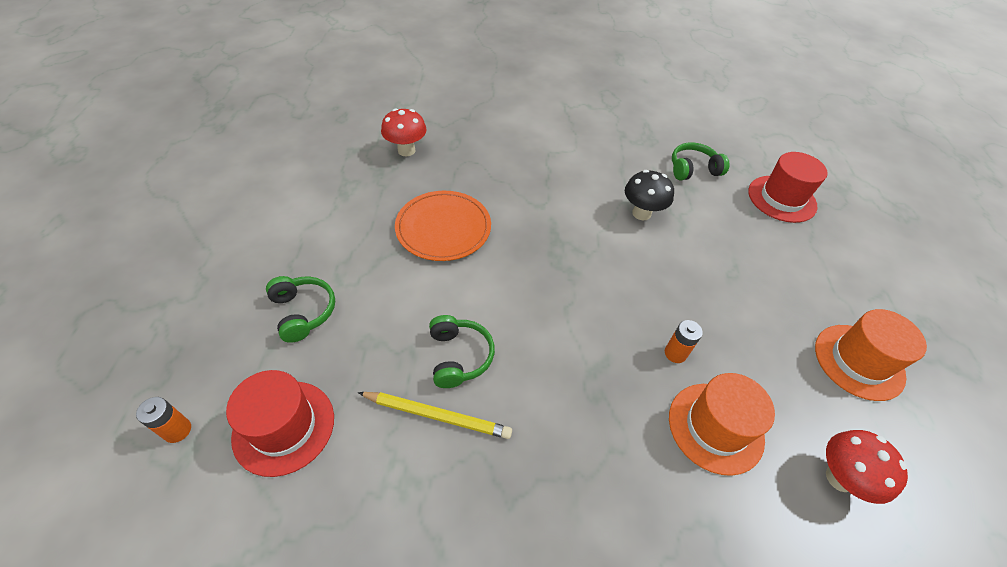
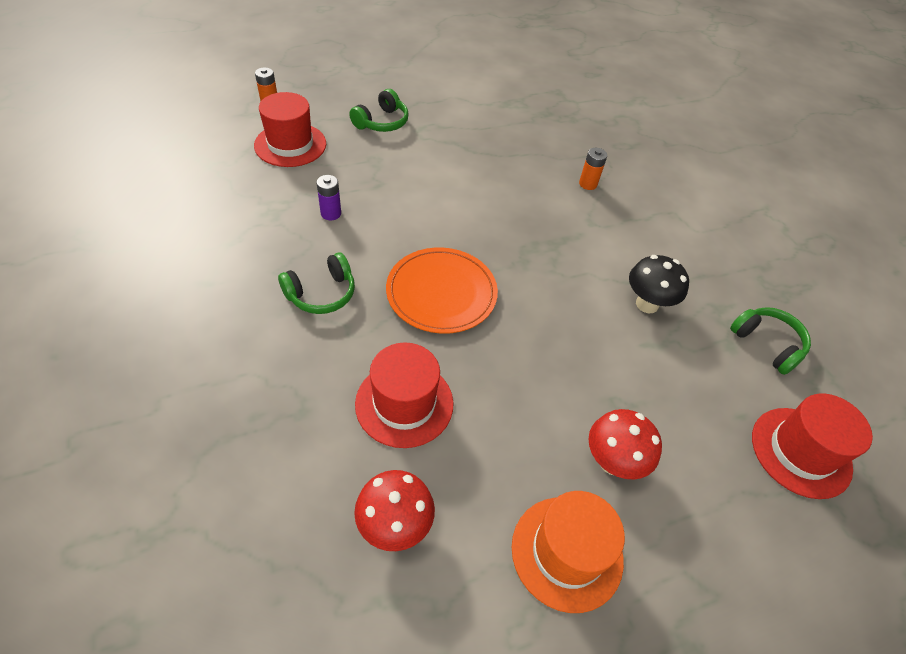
camera: 65 degrees right, 0 degrees up
(406, 150) = (586, 120): red mushroom -> red mushroom (612, 462)
(437, 416) = (331, 213): yellow pencil -> purple battery
(443, 228) = (513, 167): orange plate -> orange plate (441, 293)
(458, 356) = (388, 211): green headphones -> green headphones (321, 293)
(675, 353) = (473, 360): orange battery -> orange battery (588, 184)
(715, 427) = (404, 403): orange hat -> red hat

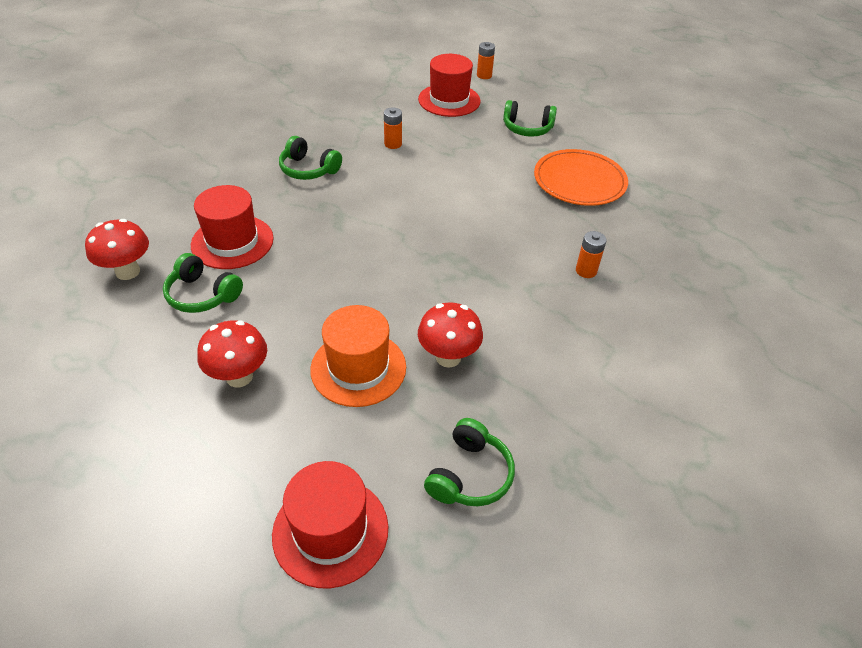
camera: 65 degrees right, 5 degrees down
(331, 213) = (393, 144): purple battery -> orange battery
(441, 293) = (355, 224): orange plate -> orange plate (579, 181)
(477, 458) = (202, 294): none -> green headphones
(567, 552) = (139, 369): orange hat -> orange hat (358, 368)
(647, 304) = (448, 357): black mushroom -> red mushroom

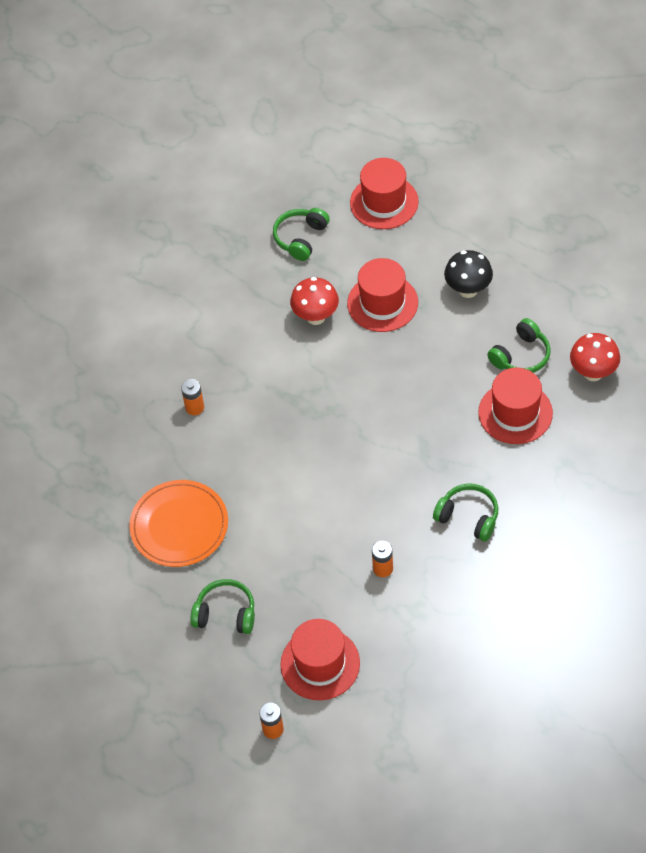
camera: 175 degrees left, 10 degrees up
(202, 294) = (521, 355): green headphones -> green headphones turned 105 degrees clockwise
(239, 376) = (468, 290): red mushroom -> black mushroom
(358, 368) = (382, 303): orange hat -> red hat

